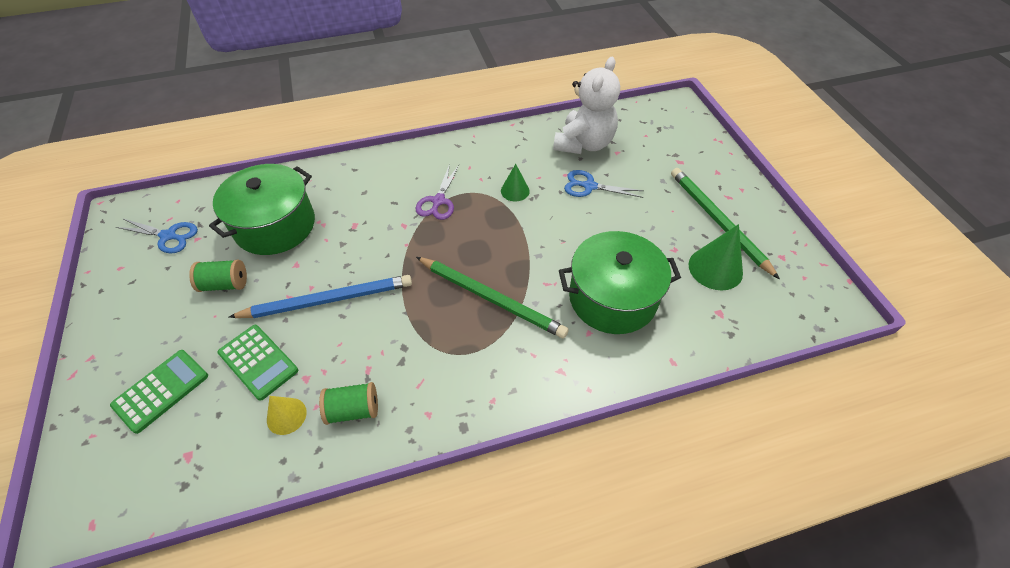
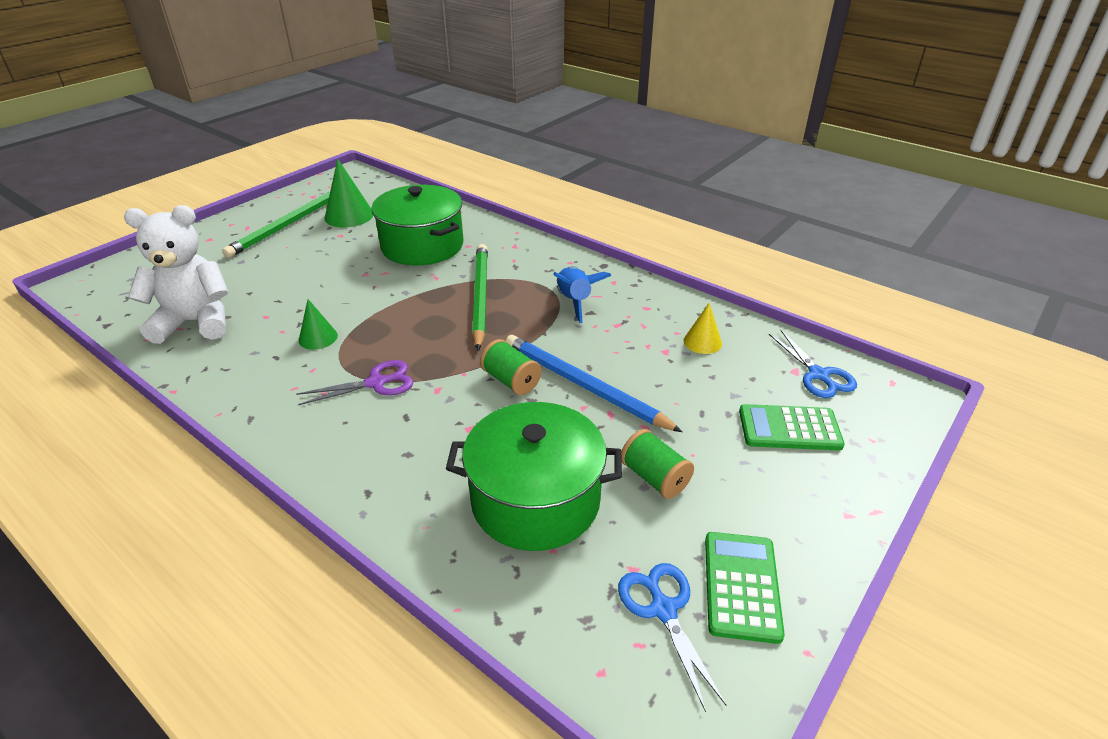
camera: 125 degrees left, 15 degrees down
(258, 362) = (689, 387): green calculator -> green calculator (741, 586)
(353, 410) = (654, 314): green spool -> green spool (511, 380)
(426, 360) = (574, 301): none -> blue rocket
(589, 186) = (278, 296): blue scissors -> blue scissors (818, 375)

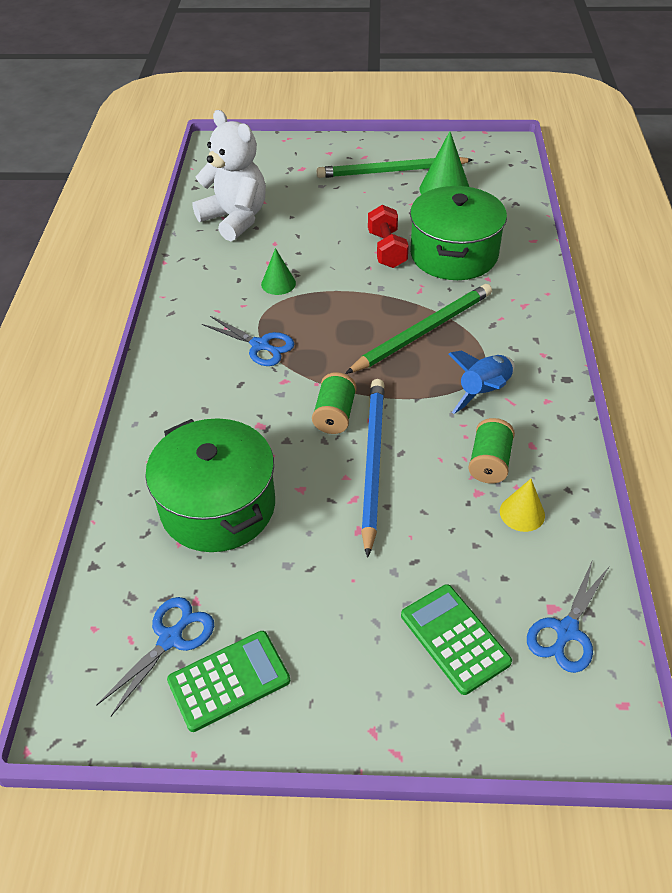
camera: 55 degrees right, 10 degrees up
(369, 269) = (387, 250): none -> red dumbbell
(376, 383) = (260, 345): purple scissors -> blue scissors
(654, 477) = (302, 567): green spool -> green spool (489, 462)

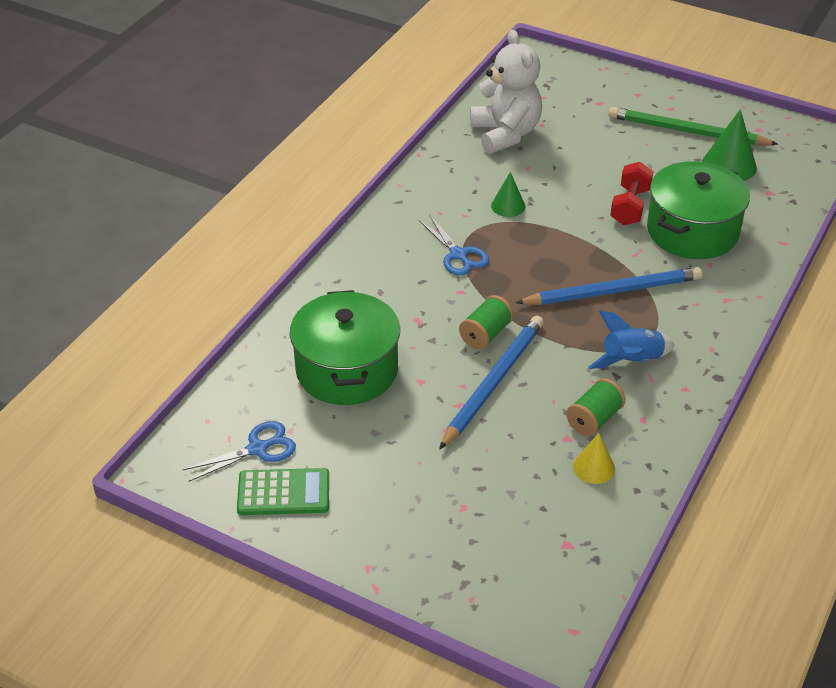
camera: 25 degrees right, 5 degrees down
(423, 331) = (612, 291): green pencil -> blue pencil
(454, 638) = (471, 533): green calculator -> none
(566, 631) = (566, 564): blue scissors -> none

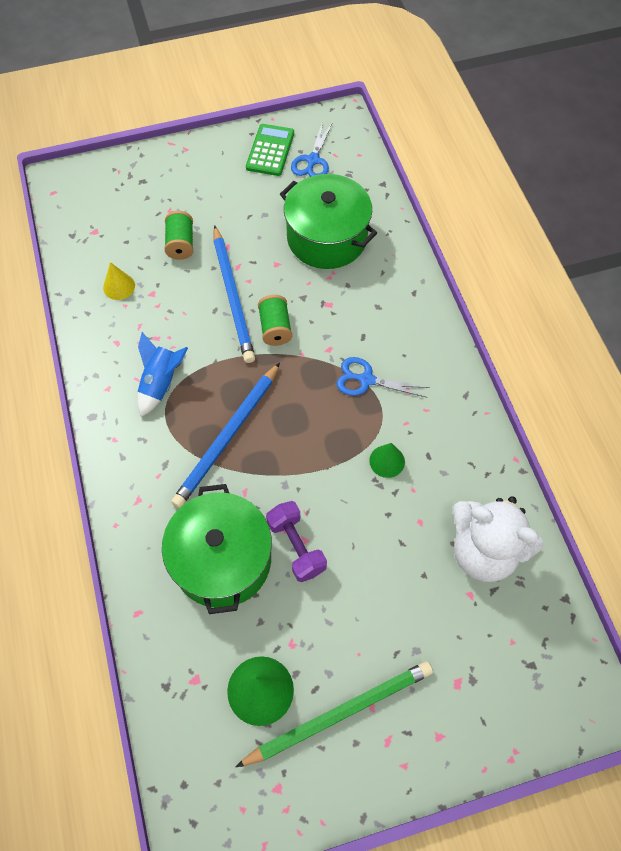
camera: 135 degrees right, 20 degrees up
(283, 493) = (270, 150): green calculator -> green calculator turned 150 degrees clockwise
(594, 419) = (147, 319): green spool -> green spool (181, 244)
(630, 206) = (296, 546): red dumbbell -> purple dumbbell

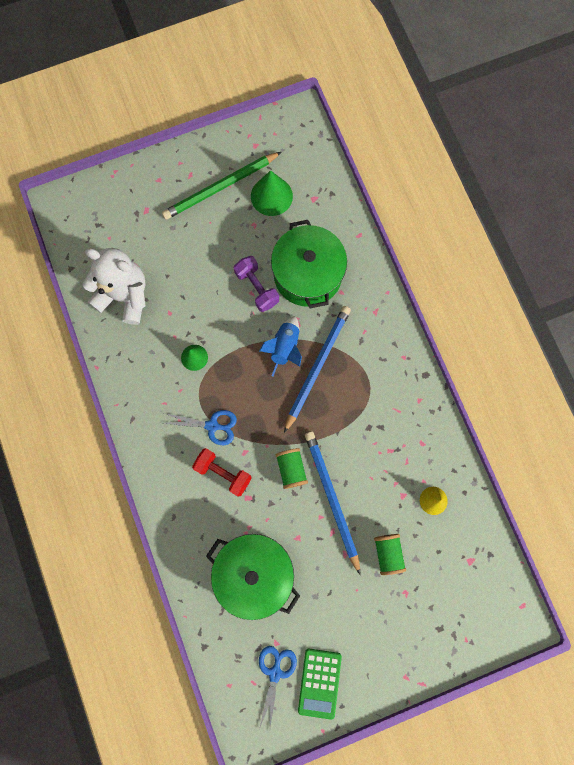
camera: 175 degrees right, 15 degrees up
(161, 383) = (377, 409): blue rocket -> blue rocket (285, 348)
(355, 330) = (223, 473): none -> red dumbbell

